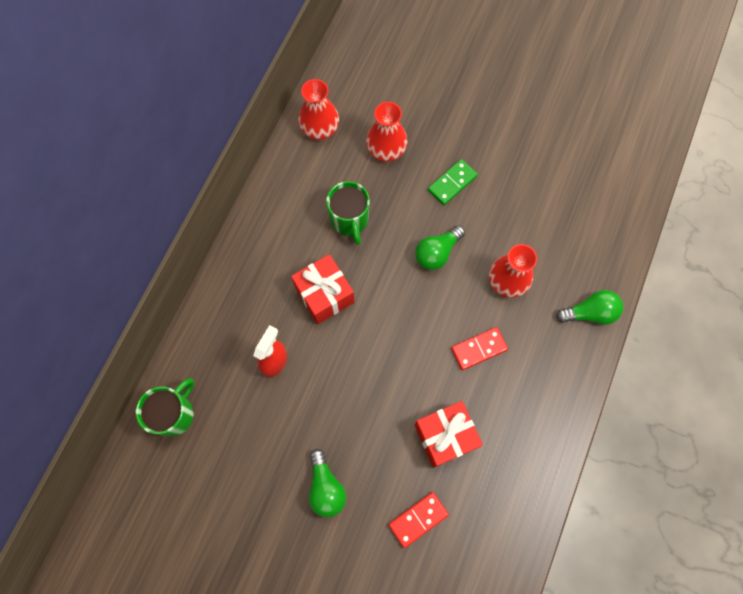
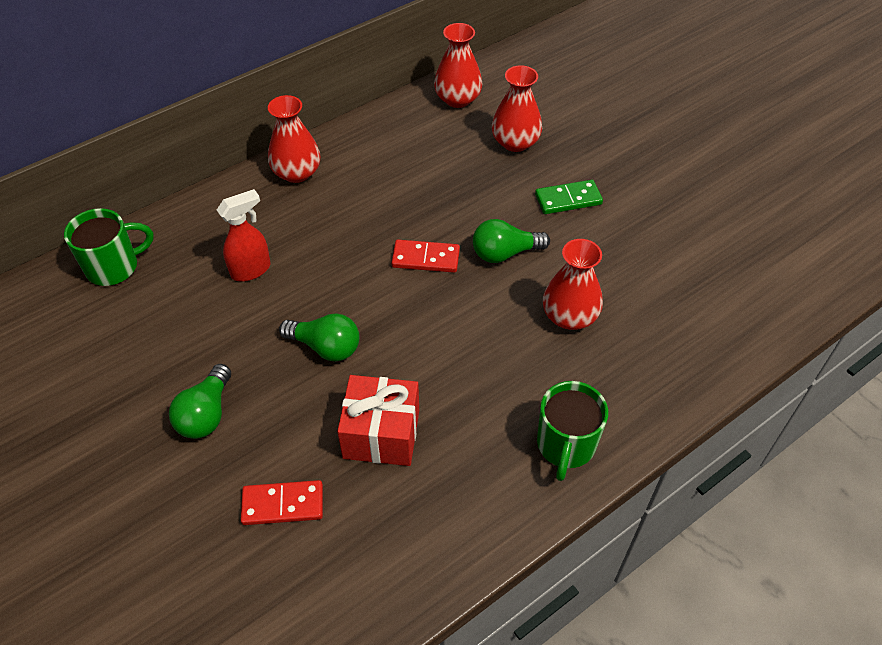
camera: 30 degrees right, 20 degrees down
(247, 260) = (297, 172): none -> red vase
(324, 295) = (351, 236): red gift -> none
(349, 220) = (429, 184): green mug -> green mug (565, 445)
(479, 349) = (487, 366): red domino -> red domino (425, 258)
(590, 313) = (655, 395): green light bulb -> green light bulb (325, 347)

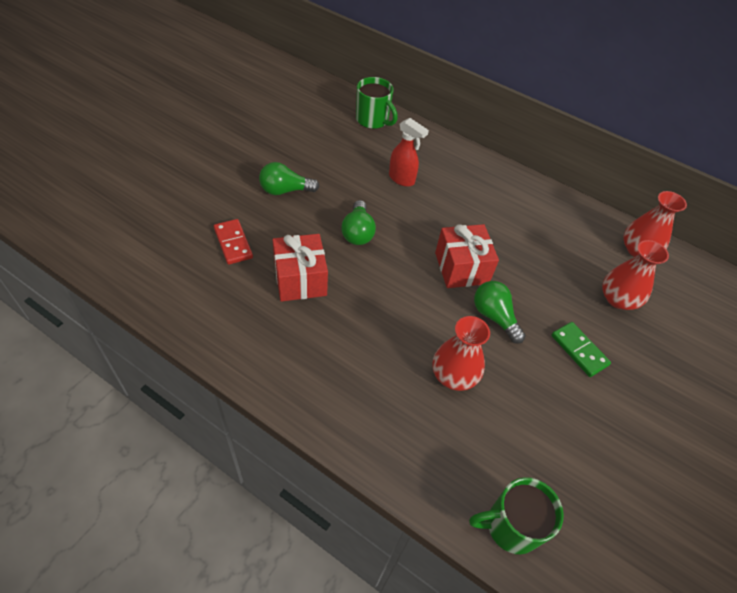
camera: 65 degrees right, 0 degrees up
(297, 172) = (497, 178): red vase -> none
(425, 258) = (461, 268): red domino -> red gift
(565, 445) = (329, 395): green mug -> green mug (511, 526)

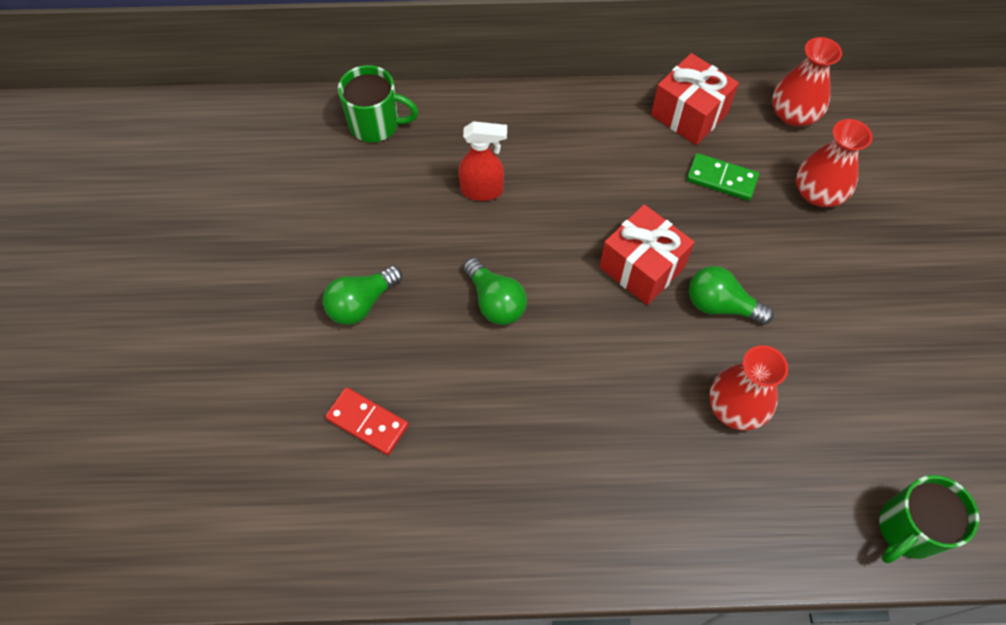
camera: 30 degrees left, 10 degrees up
(300, 279) = (486, 412): red gift -> red gift (689, 114)
(579, 350) = (827, 285): green domino -> green domino (721, 179)

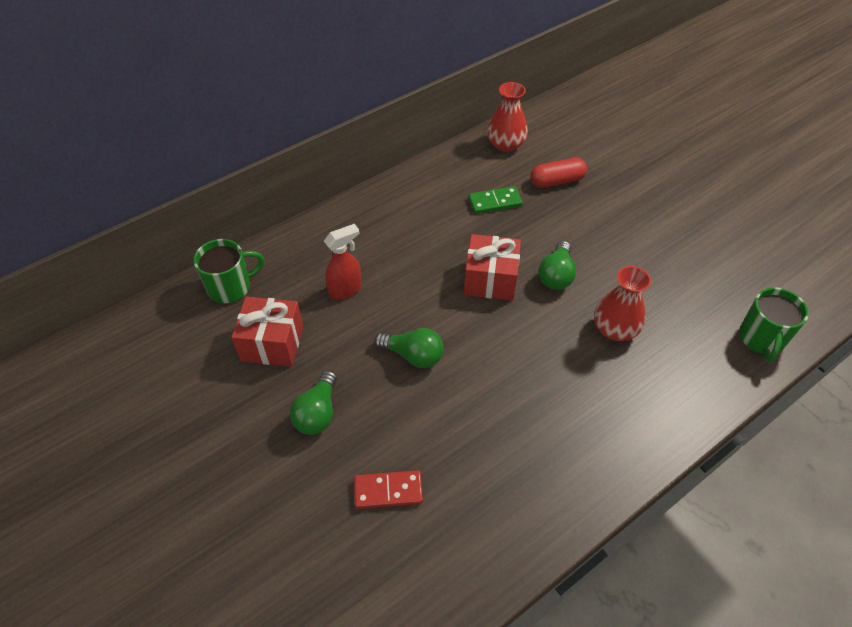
camera: 35 degrees left, 10 degrees down
(689, 114) = (443, 175): red gift -> red gift (272, 343)
(720, 305) = (556, 275): green light bulb -> green light bulb turned 60 degrees counterclockwise
(818, 193) = (557, 181): red vase -> red capsule

